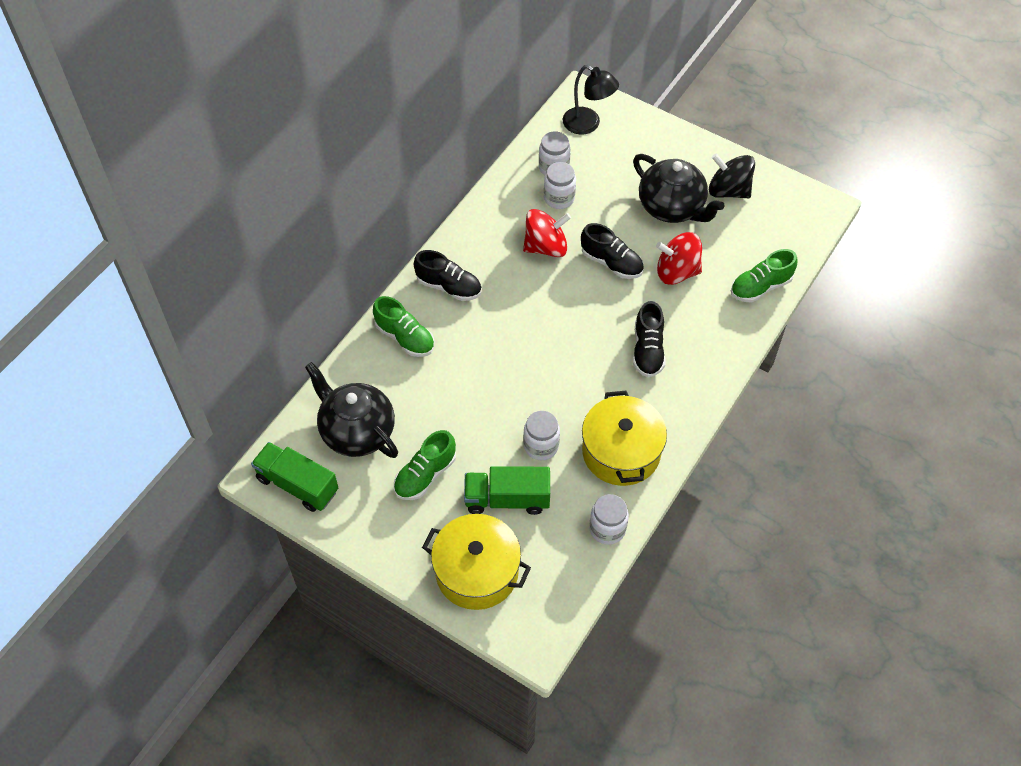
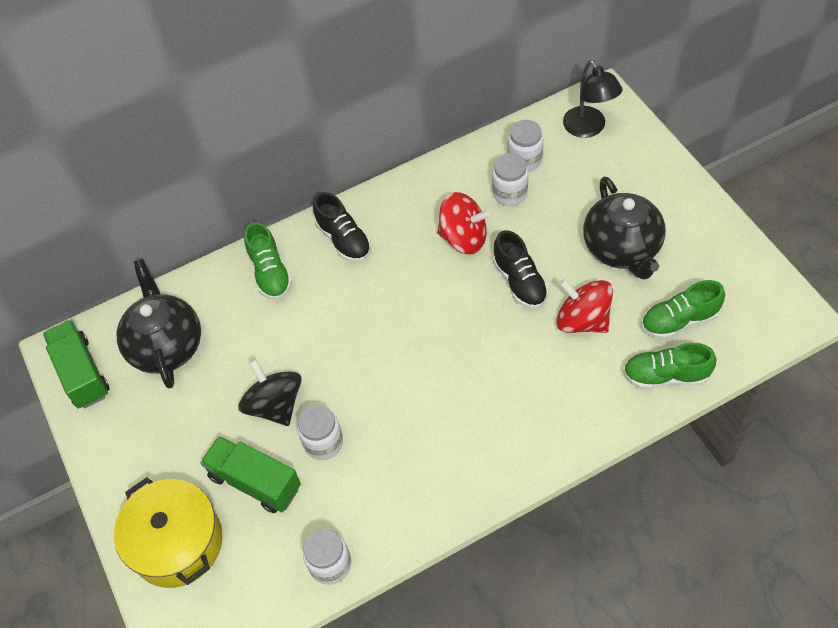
camera: 35 degrees right, 0 degrees up
(425, 475) = (197, 419): green shoe -> green shoe (679, 320)
(621, 452) = (398, 488): yellow pot -> none
(648, 350) = (497, 391): black shoe -> none
(728, 190) = (697, 255): black spinning top -> black spinning top (275, 405)

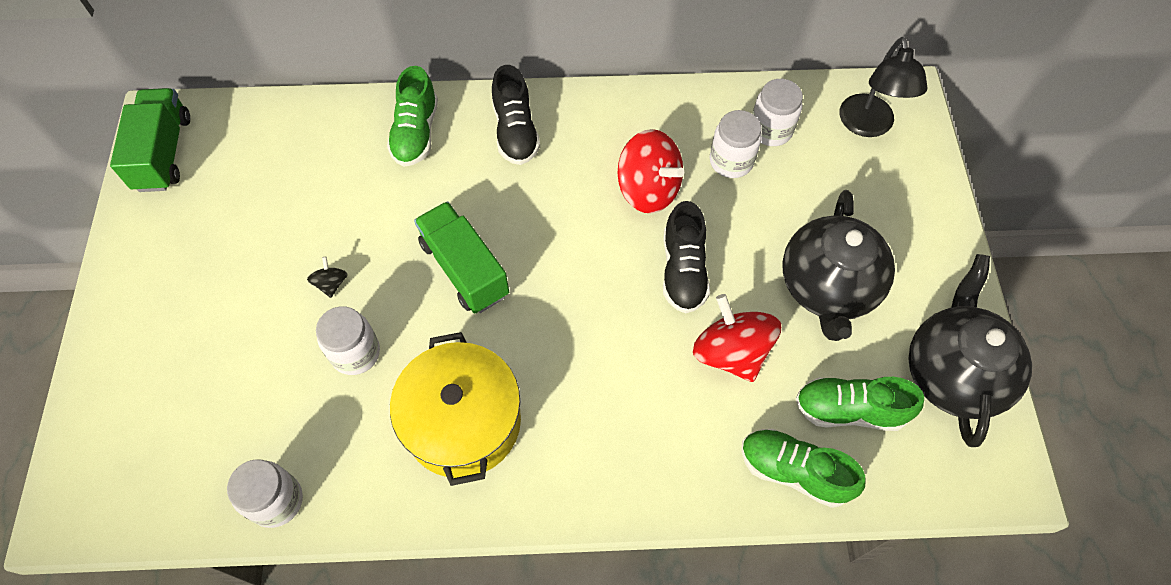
camera: 20 degrees right, 5 degrees up
(166, 346) = (263, 163): black teapot -> black teapot (953, 373)
(177, 543) = (138, 389): yellow pot -> yellow pot (463, 422)
(255, 482) = (257, 361): green truck -> green truck (464, 269)
(275, 405) = (331, 284): black spinning top -> black spinning top, size x0.45

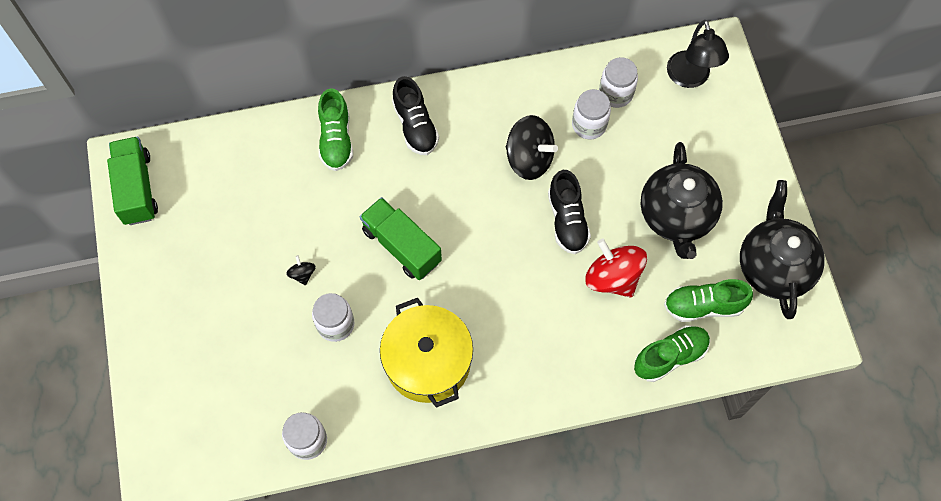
camera: 10 degrees left, 5 degrees up
(648, 189) = (529, 159): red spinning top -> black spinning top
(794, 471) = (670, 356): green shoe -> green shoe turned 135 degrees clockwise

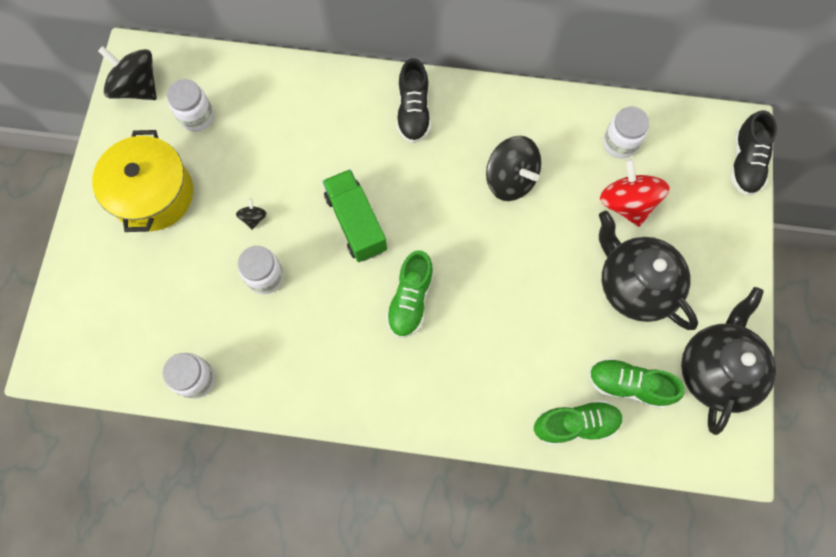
camera: 20 degrees right, 5 degrees up
(137, 188) = (137, 87): green truck -> black spinning top
(336, 139) = (334, 101): green shoe -> green shoe (410, 300)
(428, 361) = (337, 344): yellow pot -> yellow pot (153, 194)
(567, 220) = (524, 252): black shoe -> black shoe (745, 163)
(589, 125) = (581, 165): white jar -> white jar (197, 117)
(612, 277) = (548, 324): red spinning top -> red spinning top (627, 203)
(676, 216) = (634, 285): black teapot -> black teapot turned 120 degrees clockwise
(690, 78) = (700, 152): black lamp -> none

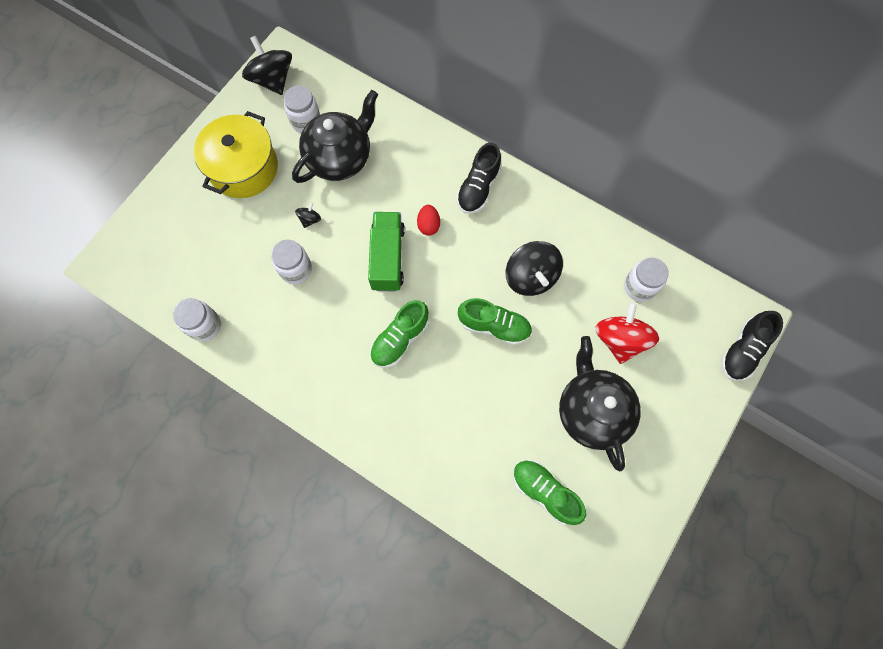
camera: 25 degrees right, 0 degrees up
(381, 171) = (428, 225): none -> red egg
(575, 424) = (484, 503): green shoe -> green shoe (494, 326)
(716, 370) = (627, 515): black teapot -> black teapot (340, 158)

